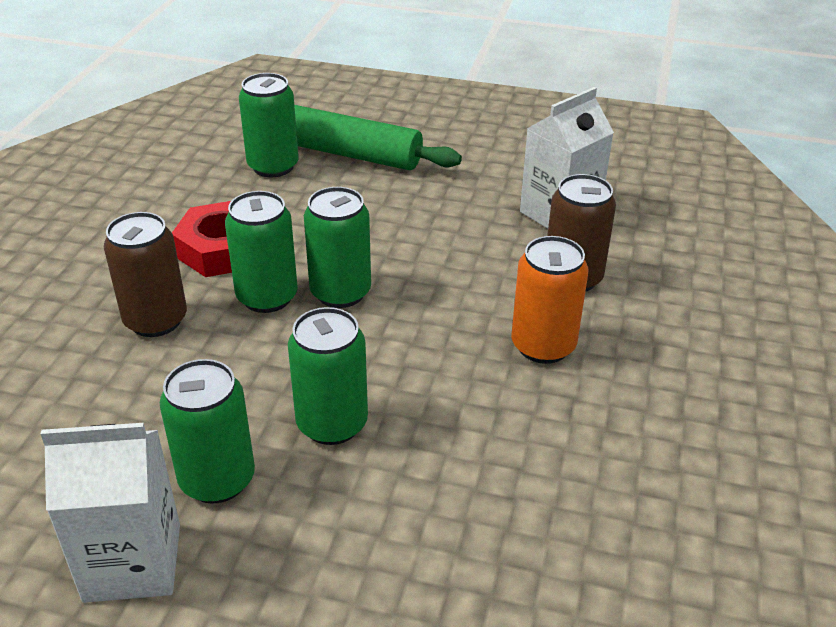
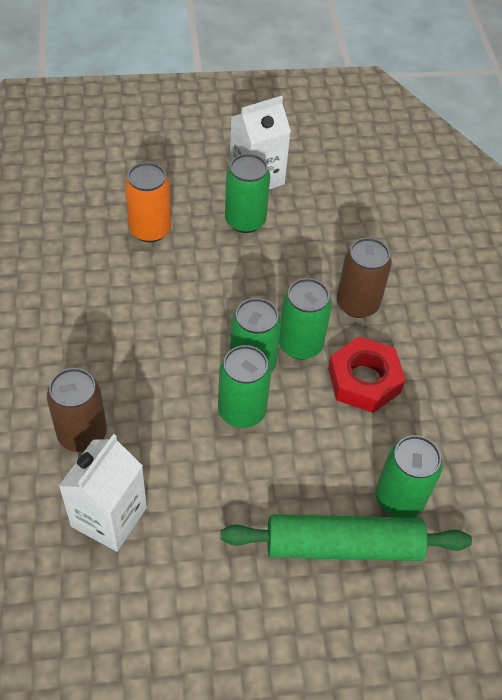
camera: 155 degrees right, 15 degrees up
(332, 424) = (203, 266): green can -> green can (242, 411)
(543, 346) = (91, 359): orange can -> orange can (150, 230)

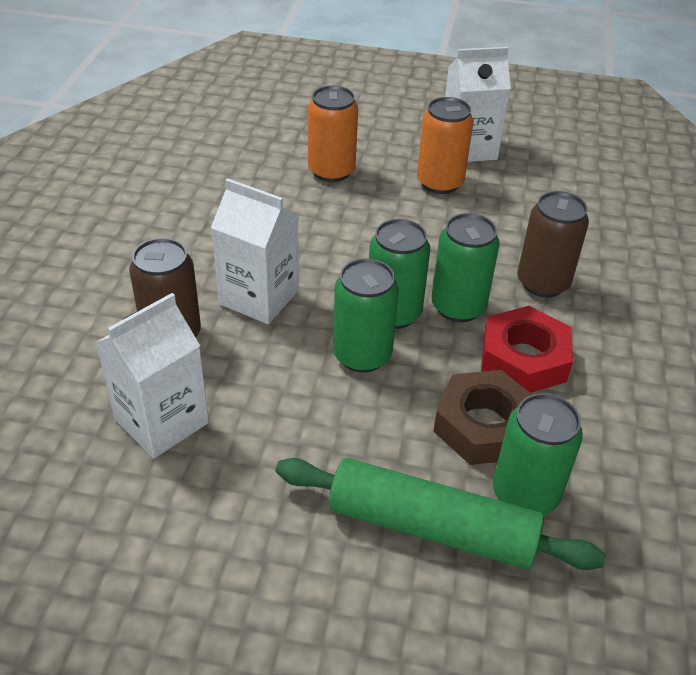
camera: 20 degrees right, 10 degrees down
(139, 378) = (259, 297): none -> white carton
(245, 221) = (439, 183): green can -> orange can
(353, 449) = (483, 426): none -> brown nut

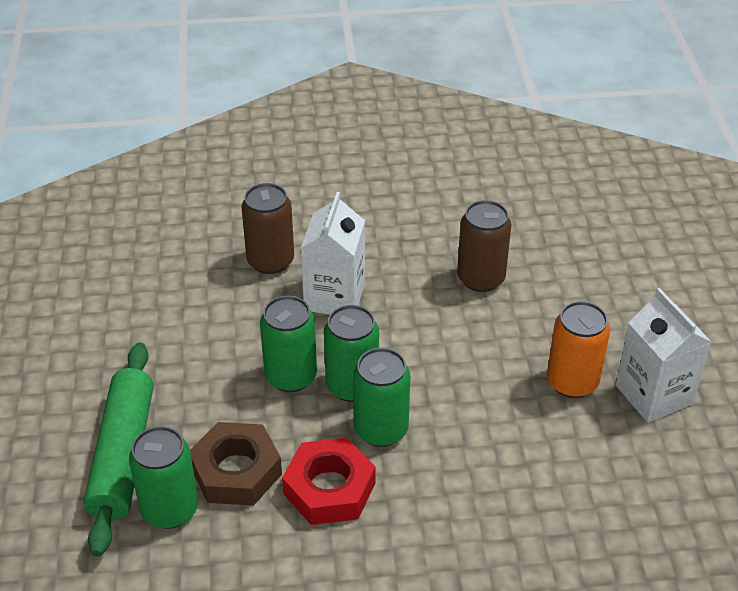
camera: 75 degrees right, 0 degrees up
(162, 421) = (181, 283): white carton -> none
(331, 171) = (541, 298): orange can -> none
(543, 283) = (447, 490): brown can -> brown can (481, 278)

